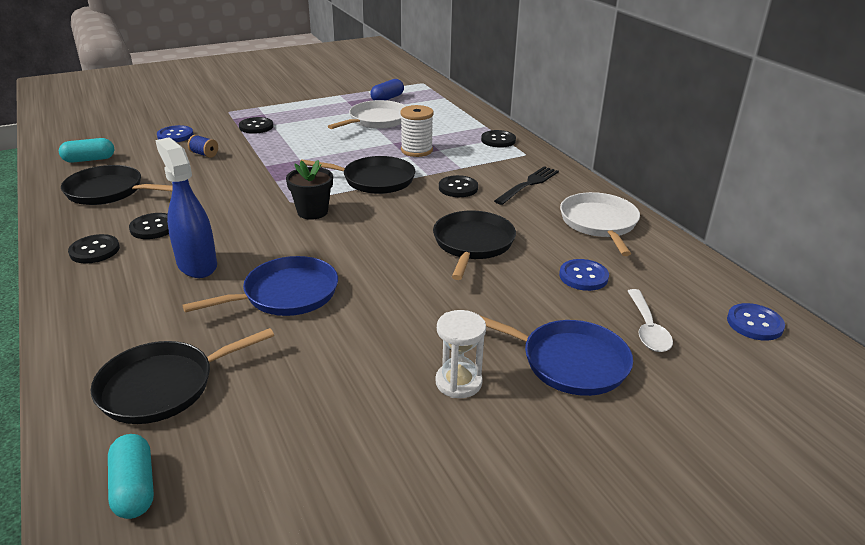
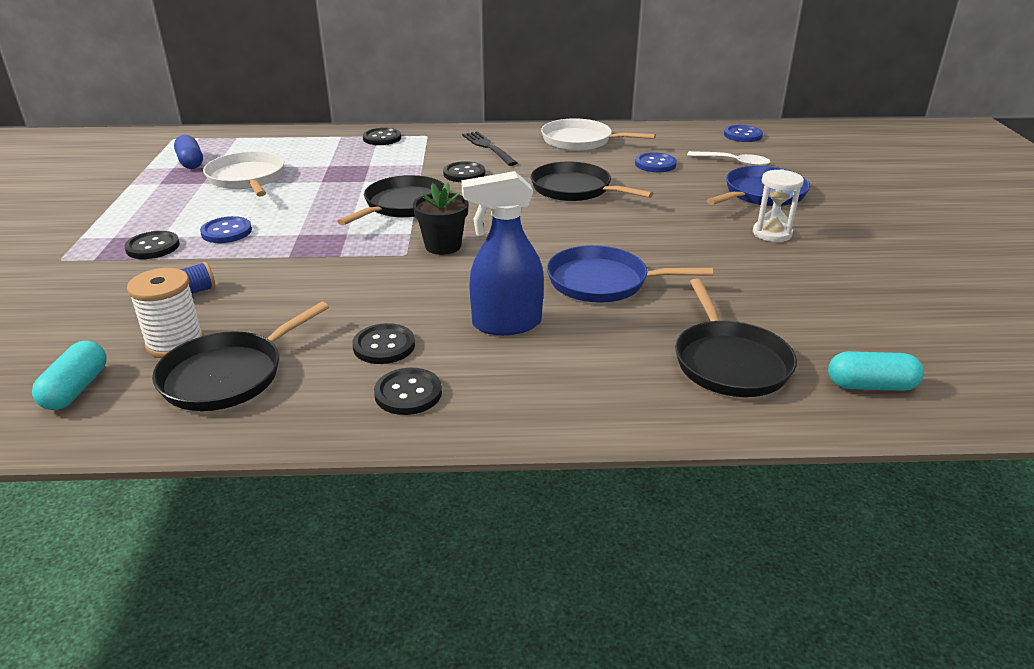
camera: 65 degrees left, 0 degrees up
(175, 135) = (90, 307): blue button -> blue button (226, 232)
(286, 294) = (603, 282): blue pan -> blue pan turned 75 degrees counterclockwise
(416, 150) = (357, 174): white spool -> white spool (175, 343)

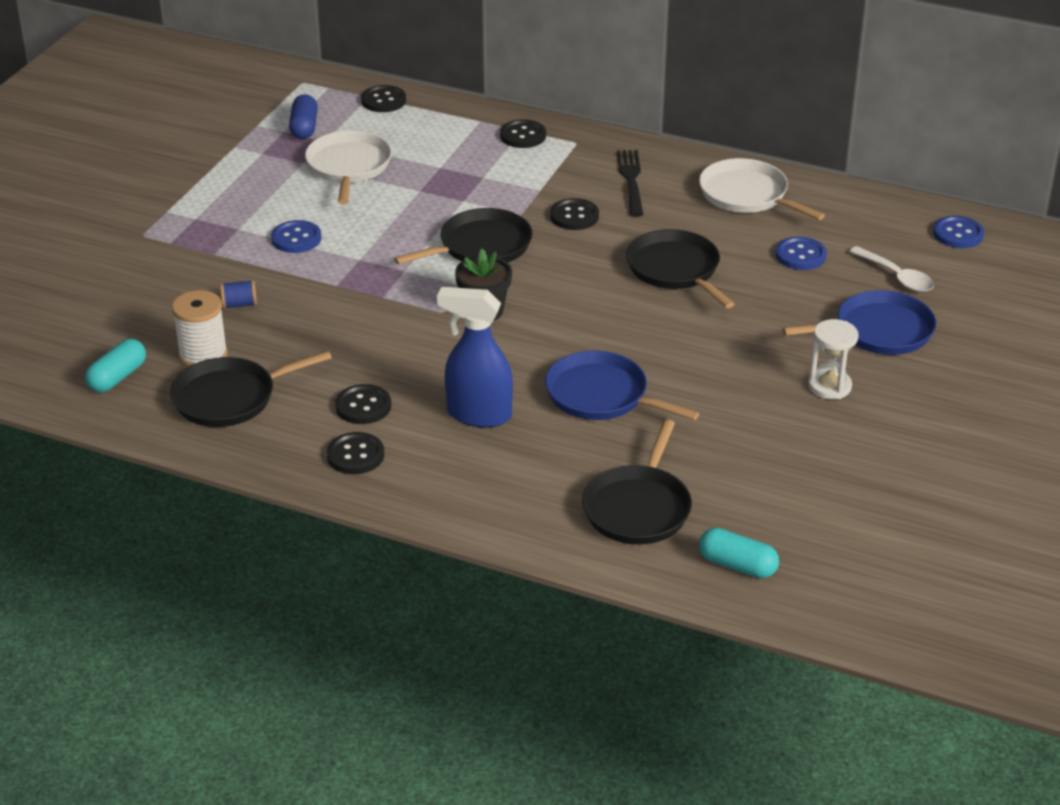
camera: 25 degrees right, 5 degrees up
(153, 247) = (224, 241): black button -> black button (383, 101)

